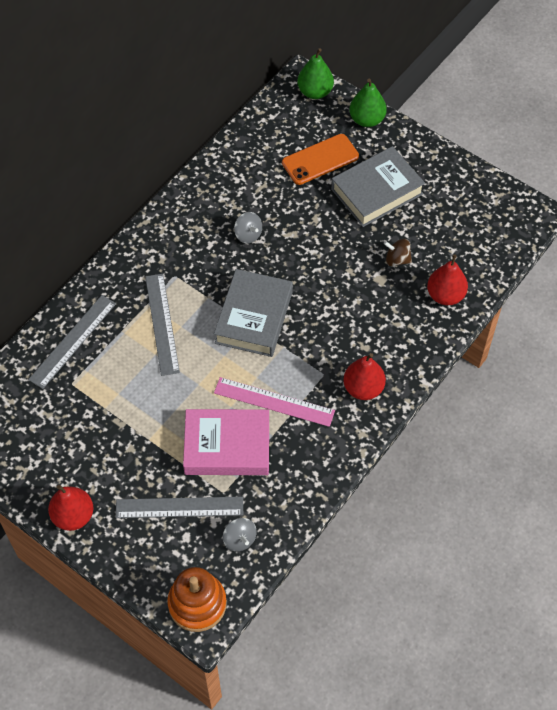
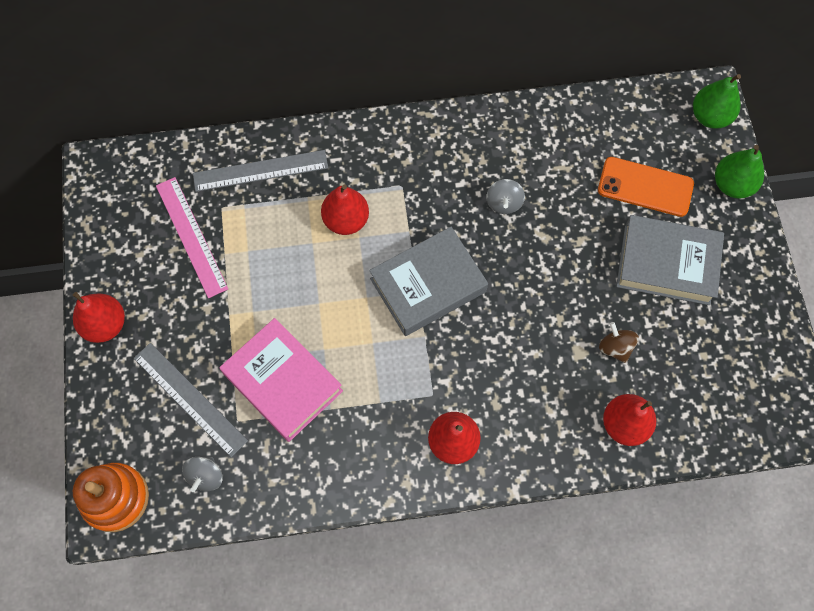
camera: 45 degrees right, 10 degrees up
(162, 324) = (346, 220): grey ruler -> red pear
(274, 402) = (363, 379): pink ruler -> pink ruler (191, 236)

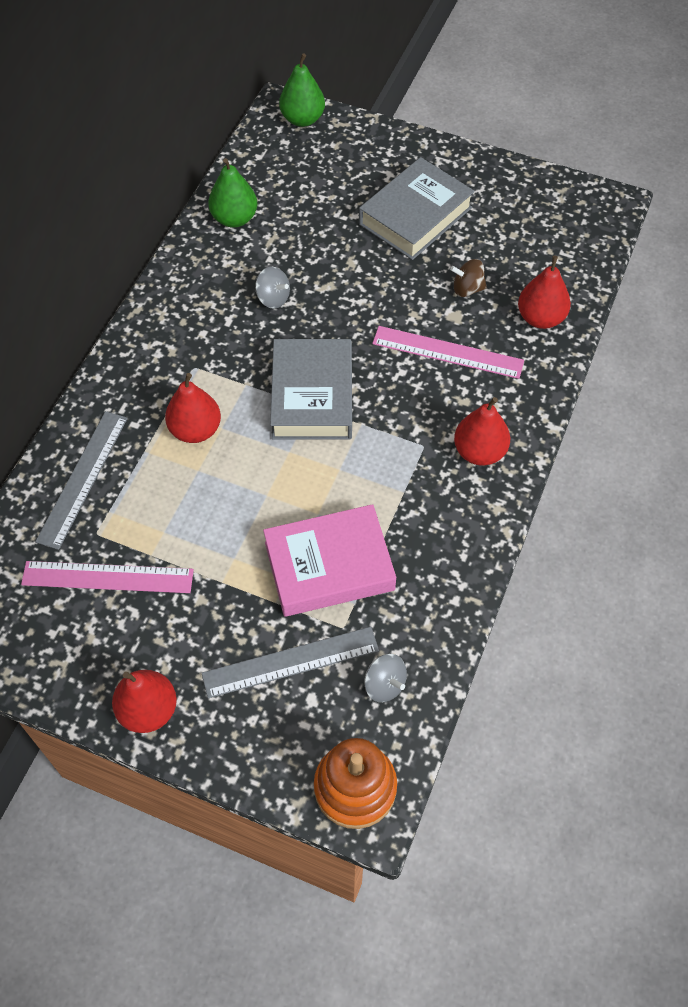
camera: 60 degrees left, 10 degrees down
(537, 366) = (447, 352): none -> pink ruler
(645, 187) = (334, 193): orange phone -> none
(732, 185) = (375, 138): green pear -> green pear (234, 218)

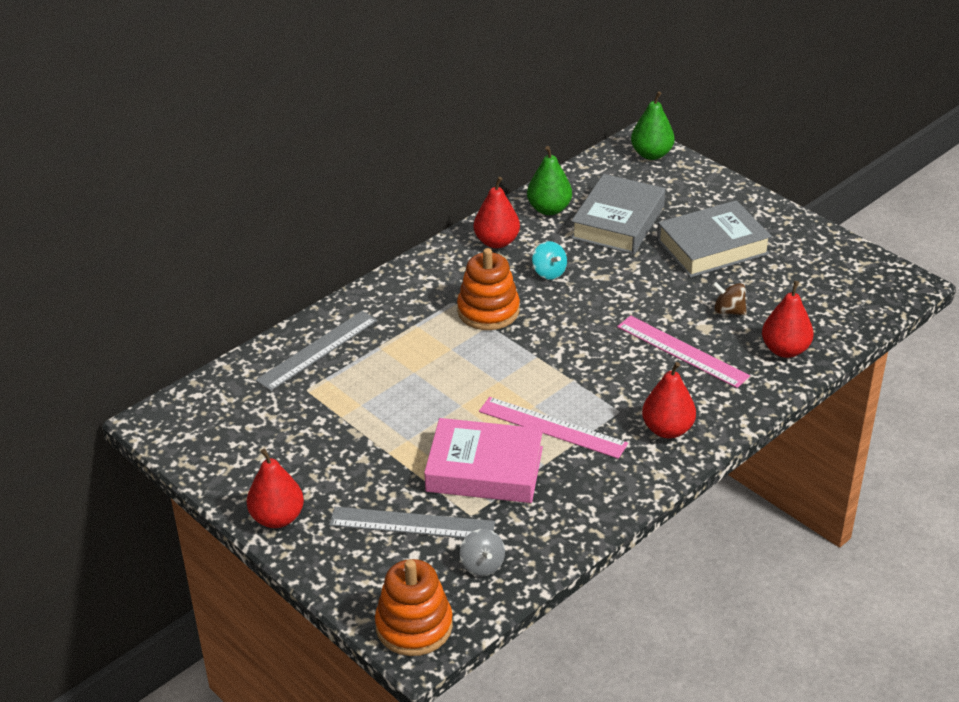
camera: 25 degrees right, 20 degrees down
(107, 577) = (298, 421): pink ruler -> pink ruler (552, 427)
(195, 430) = (428, 344): red pear -> red pear (496, 242)
(236, 367) = (488, 311): none -> orange stacking toy
(273, 298) = (549, 272): grey spinning top -> turquoise spinning top
(312, 396) = (541, 349): grey book -> grey book (618, 222)

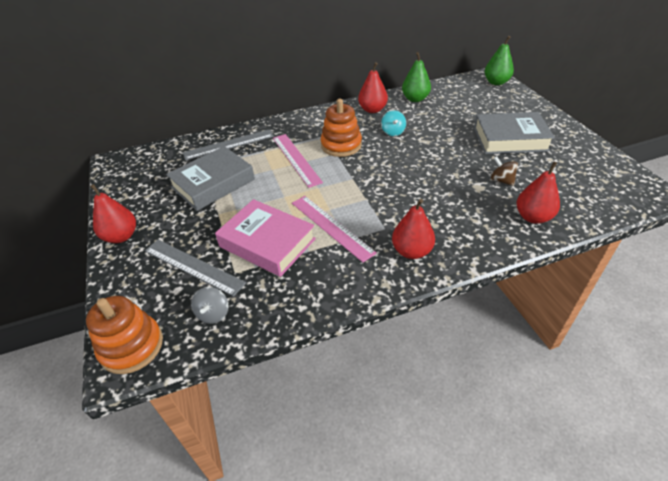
camera: 25 degrees right, 5 degrees up
(618, 222) = (454, 113): grey book -> grey book (213, 183)
(682, 351) = (453, 199): pink ruler -> pink ruler (296, 159)

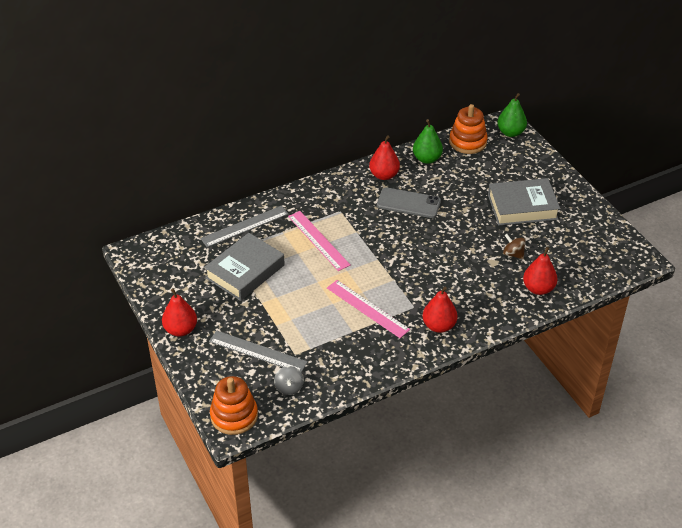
camera: 10 degrees left, 0 degrees up
(267, 242) = (315, 326): pink book -> none
(341, 145) = (359, 222): orange stacking toy -> orange stacking toy (467, 142)
(393, 132) = (408, 203): turquoise spinning top -> grey phone

